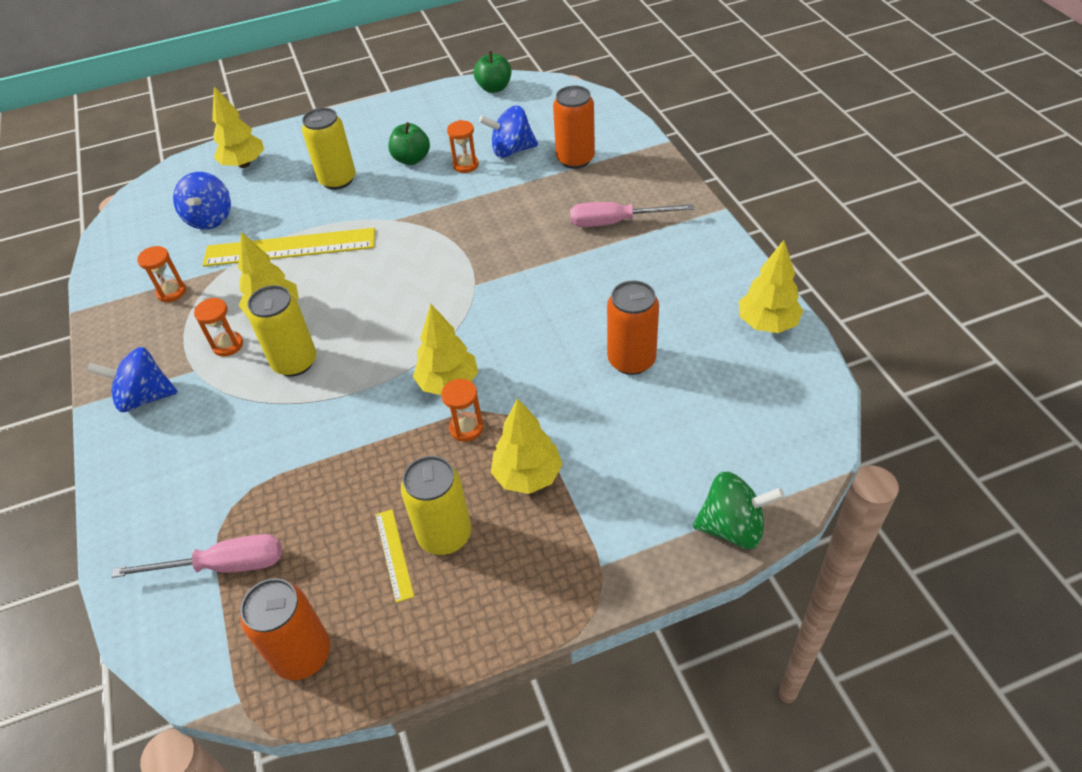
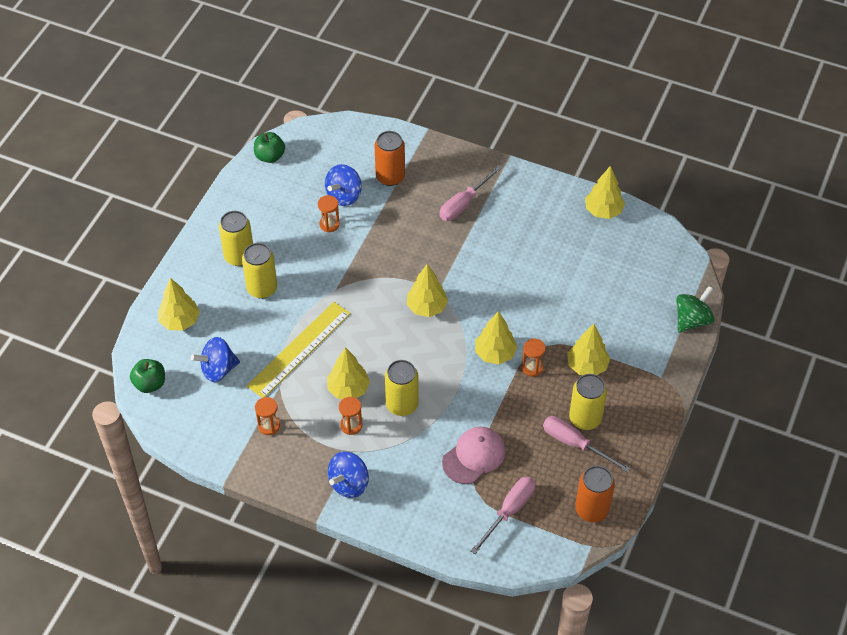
camera: 50 degrees left, 5 degrees up
(210, 219) = (218, 369): blue spinning top -> blue spinning top turned 120 degrees clockwise
(279, 471) = (474, 456): none -> pink cap
(358, 145) = (239, 256): none -> yellow can
(394, 554) = (575, 444): yellow ruler -> pink screwdriver
(411, 159) = (289, 243): green apple -> green apple (150, 384)
(447, 290) = (427, 307): none -> yellow tree
(631, 360) = (565, 276): orange can -> none

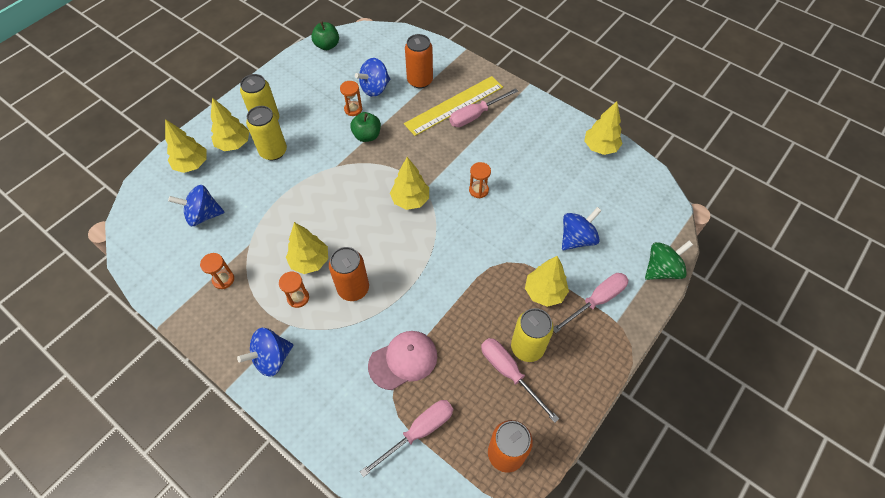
camera: 15 degrees right, 5 degrees up
(150, 384) = (139, 214): green apple -> green apple (367, 136)
(299, 349) = (282, 213): yellow ruler -> yellow ruler (454, 105)
(402, 404) = (353, 288): yellow can -> orange can
(495, 354) = (458, 259): yellow tree -> yellow tree (234, 144)
(532, 367) = (490, 281): orange hourglass -> orange hourglass (478, 190)
(604, 309) = (577, 238): none -> blue spinning top
(638, 362) = (596, 301): none -> pink screwdriver

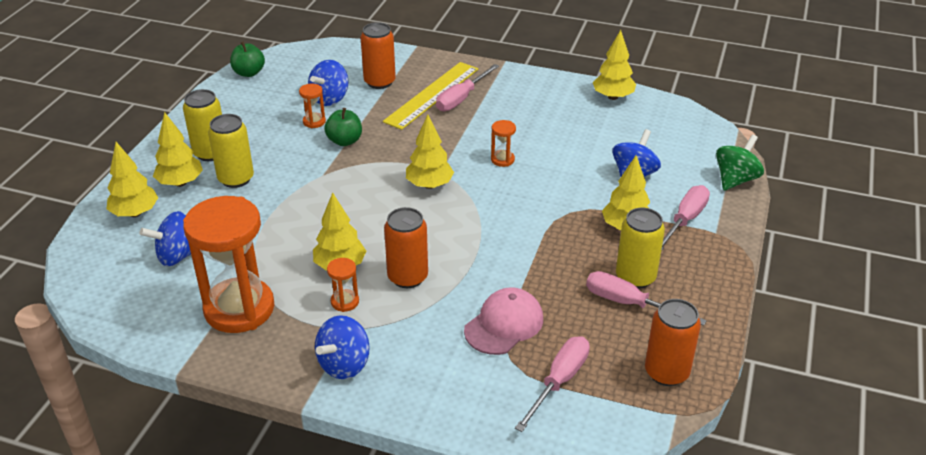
camera: 20 degrees left, 20 degrees down
(223, 279) = (239, 309): orange hourglass -> orange hourglass, size x2.46

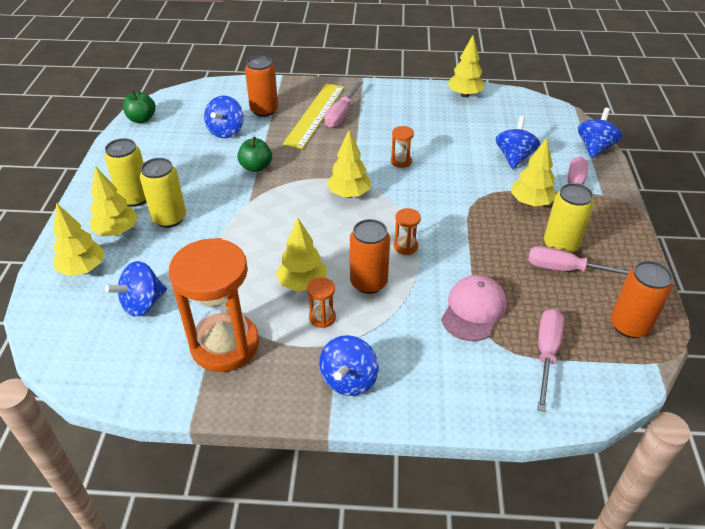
camera: 15 degrees left, 5 degrees up
(314, 122) = (220, 154): orange hourglass -> orange hourglass (405, 246)
(735, 180) = (594, 148): green spinning top -> blue spinning top

